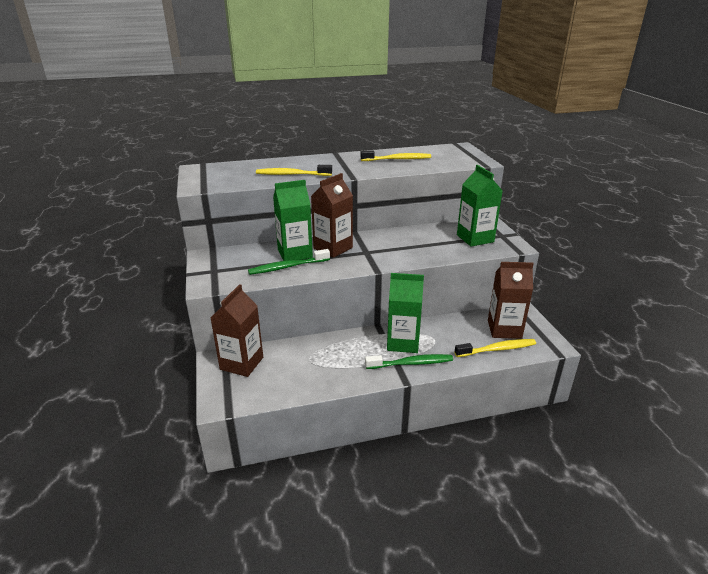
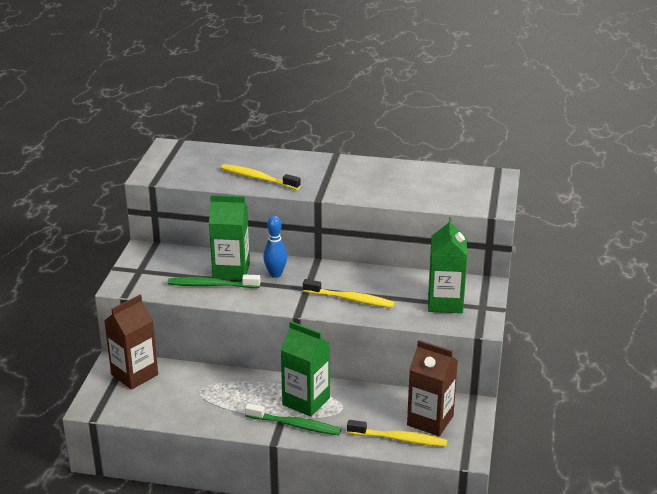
camera: 25 degrees right, 0 degrees up
(333, 248) = (275, 274): brown carton -> blue bowling pin
(397, 159) = (396, 181): yellow toothbrush -> yellow toothbrush (350, 299)

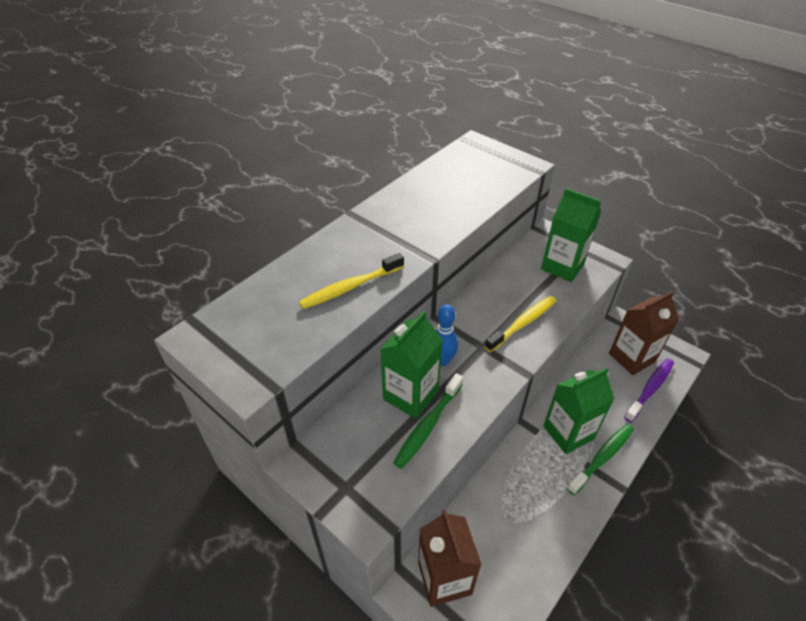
camera: 60 degrees left, 15 degrees up
(399, 439) = (650, 389): yellow toothbrush -> purple toothbrush

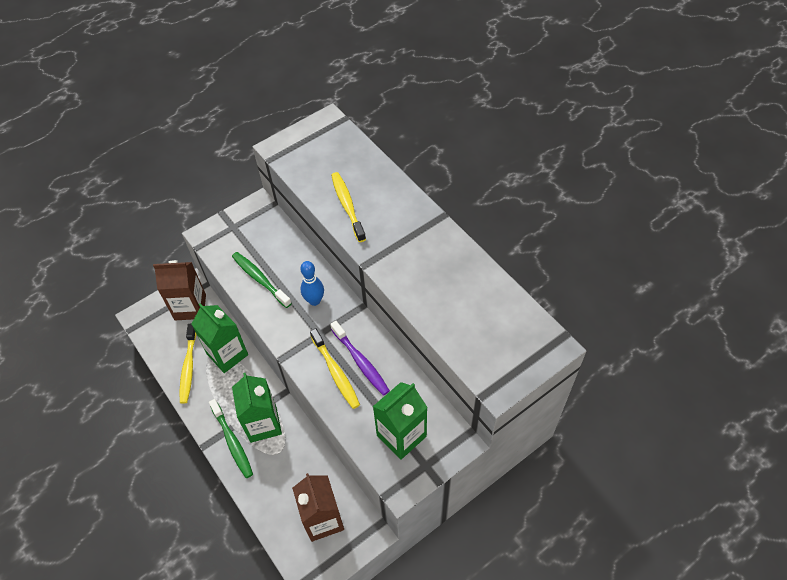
camera: 105 degrees right, 10 degrees up
(410, 395) = (289, 273): green carton -> green carton (227, 354)
(534, 544) = (188, 367): none -> yellow toothbrush
(650, 389) = (282, 518): purple toothbrush -> purple toothbrush (360, 362)

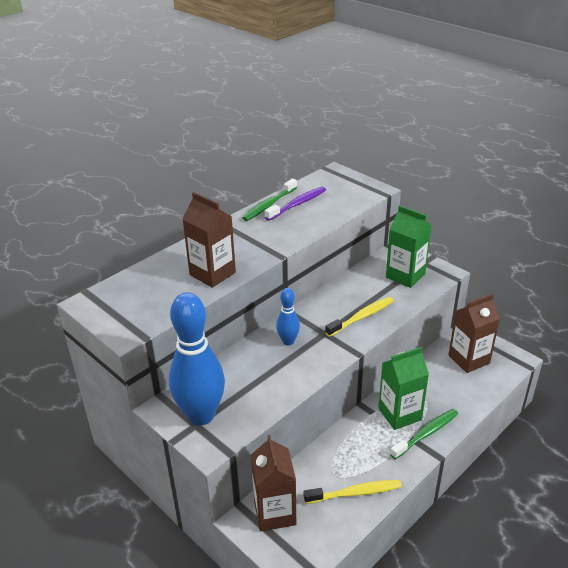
camera: 100 degrees left, 20 degrees down
(227, 354) = (330, 460): green carton -> none
(241, 230) = (201, 415): none -> blue bowling pin
(260, 279) = (268, 386): green toothbrush -> green toothbrush (269, 205)
(347, 206) = (212, 274): yellow toothbrush -> brown carton
(360, 362) = (346, 304): purple toothbrush -> purple toothbrush (297, 204)

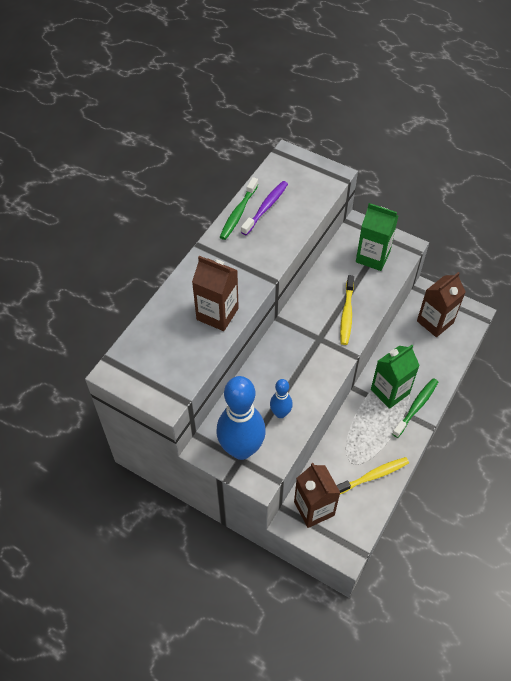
camera: 15 degrees left, 20 degrees up
(288, 341) = (290, 354): blue bowling pin -> blue bowling pin (280, 413)
(361, 317) = (346, 314): yellow toothbrush -> yellow toothbrush turned 150 degrees clockwise

